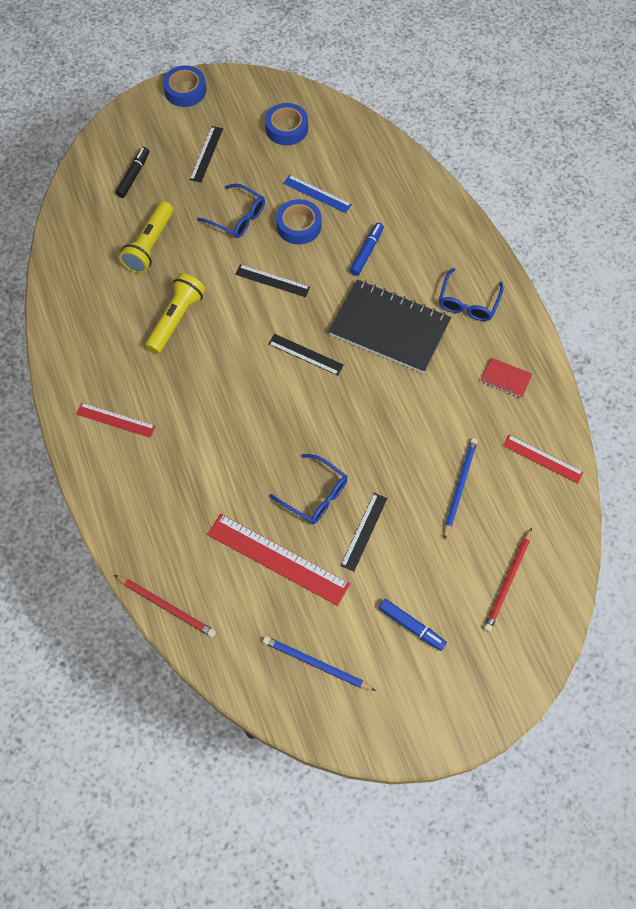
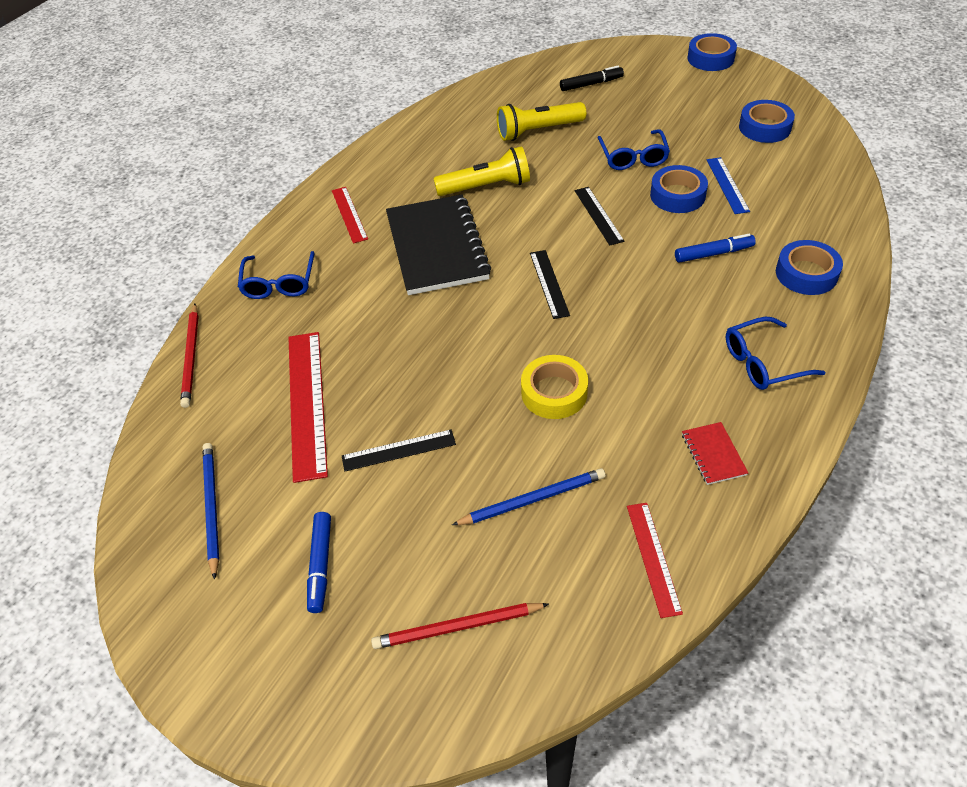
camera: 55 degrees right, 15 degrees down
(206, 154) = (669, 104): black ruler -> none
(315, 495) = (403, 386): blue glasses -> blue glasses (279, 283)
(389, 328) = (652, 322): black notebook -> black notebook (437, 247)
(395, 419) = (554, 392): none -> yellow tape
(426, 224) = (806, 273): none -> blue tape

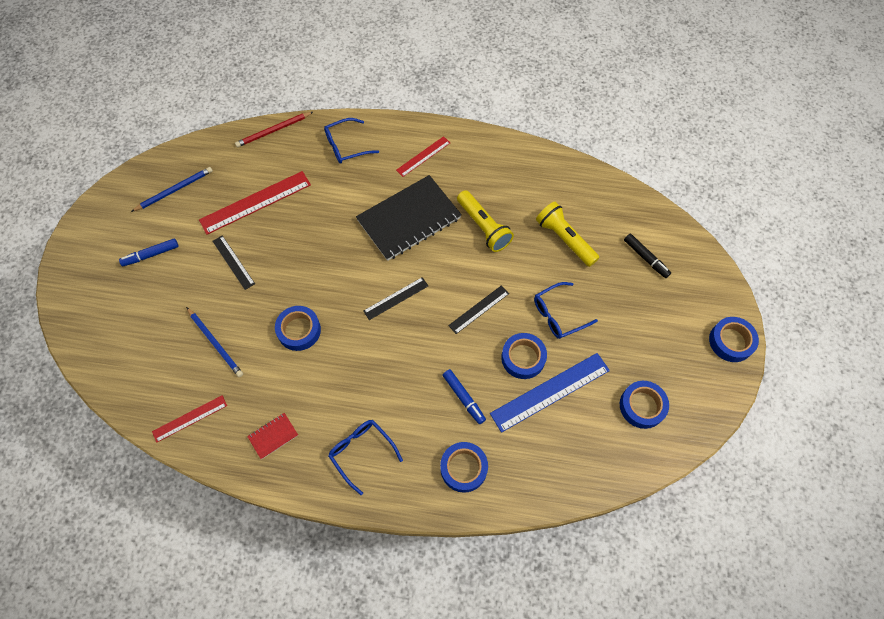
camera: 65 degrees right, 15 degrees up
(457, 627) = (127, 332): red pencil -> none
(554, 392) = (299, 330): yellow tape -> blue tape
(727, 185) = (550, 391): blue ruler -> blue ruler, size x1.75

